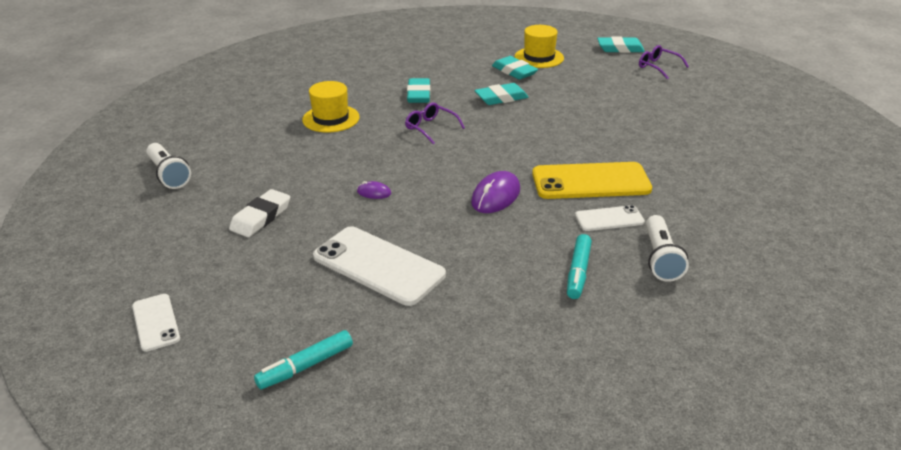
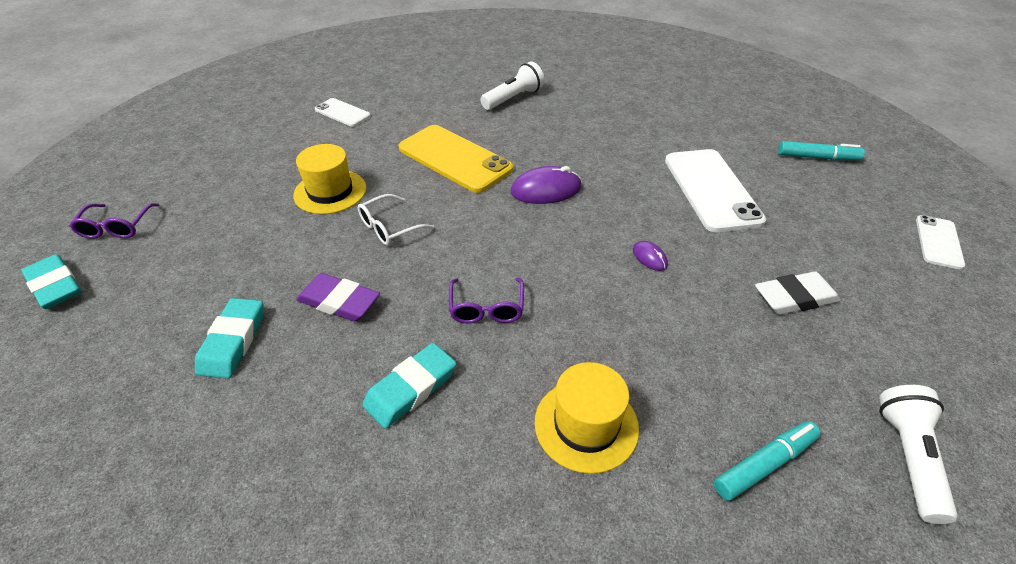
camera: 135 degrees left, 10 degrees up
(501, 98) = (339, 301): turquoise eraser -> purple eraser
(539, 57) = (152, 347): yellow hat -> yellow hat (330, 192)
(542, 129) = (389, 227): none -> white glasses
(578, 272) = (575, 117): turquoise marker -> turquoise marker (764, 464)
(609, 219) = (496, 130): white phone -> white phone (342, 113)

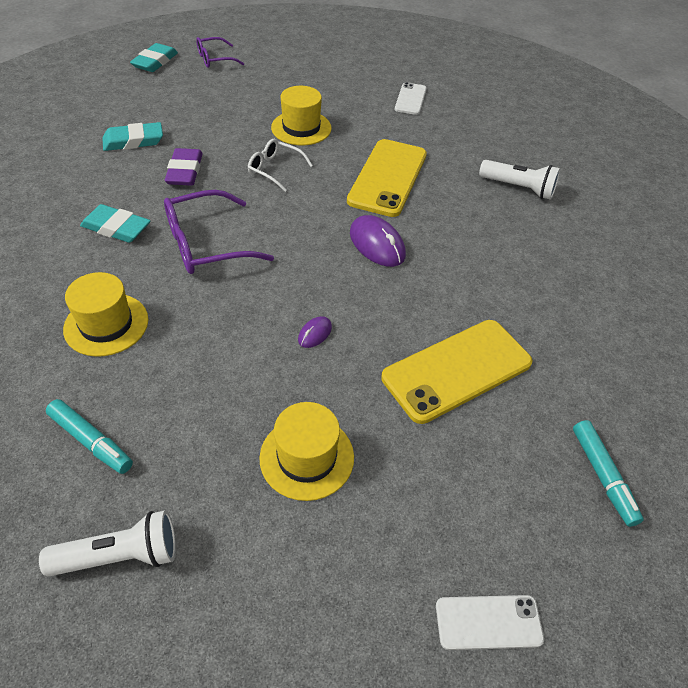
camera: 65 degrees right, 5 degrees up
(486, 308) = (206, 244): purple glasses -> purple glasses, size x1.66
(711, 190) = (457, 370): white phone -> yellow phone
(795, 297) = (307, 457): white eraser -> yellow hat

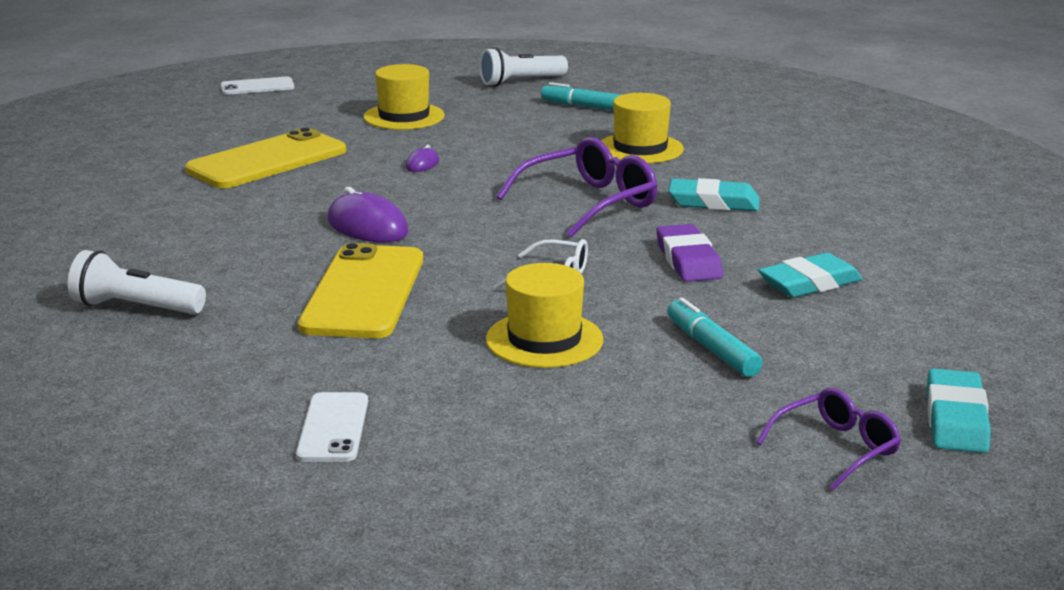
camera: 170 degrees right, 25 degrees down
(602, 476) = (142, 131): turquoise marker -> turquoise marker (711, 348)

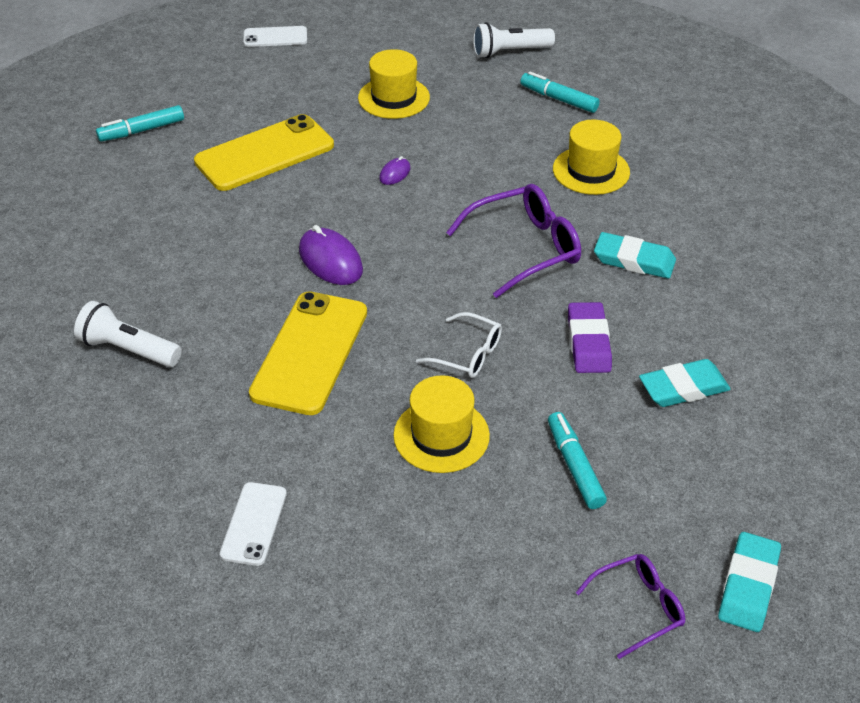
camera: 10 degrees right, 20 degrees up
(116, 154) = (142, 130): none -> turquoise marker

